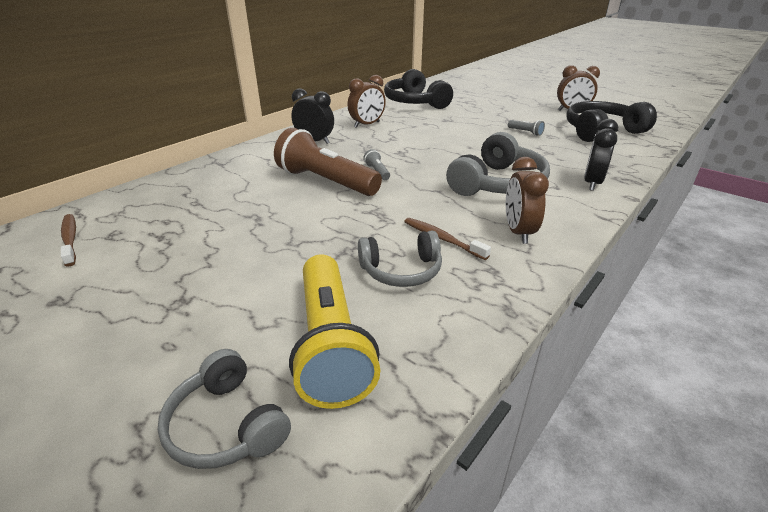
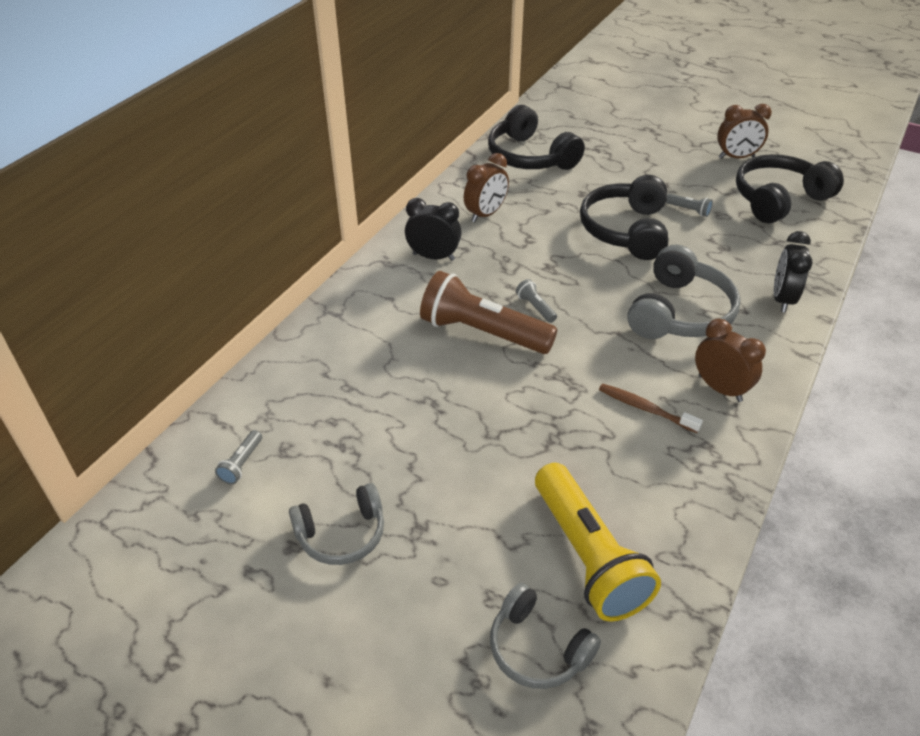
camera: 10 degrees left, 10 degrees up
(70, 240) = (242, 464): brown toothbrush -> grey flashlight
(401, 271) = (619, 458): grey headphones -> grey headphones (342, 534)
(470, 138) = (625, 230): none -> black headphones
(518, 232) = (720, 388): brown clock -> brown clock turned 150 degrees clockwise

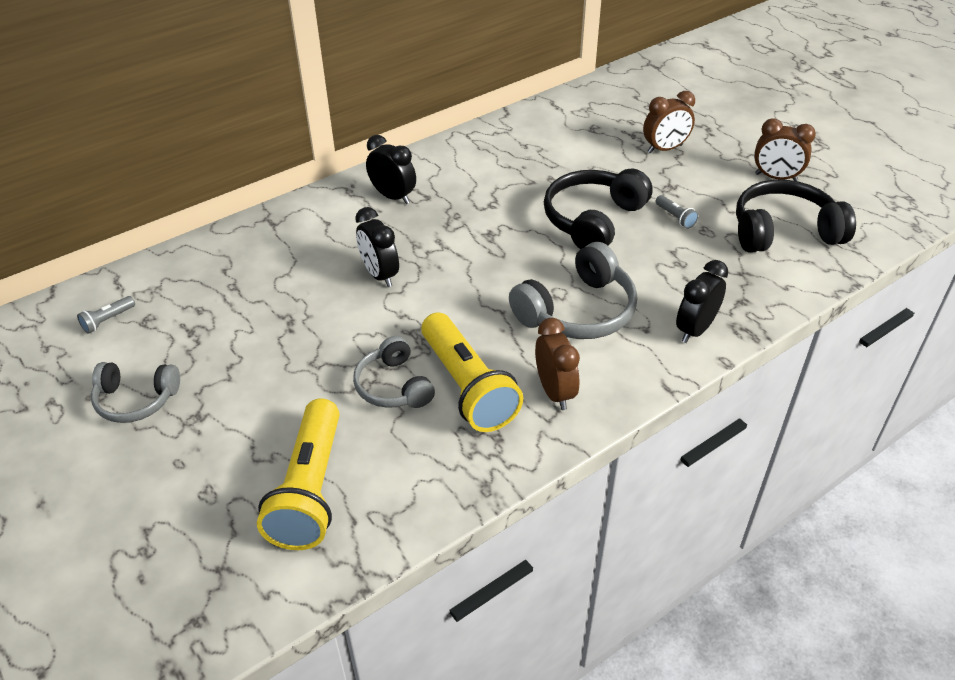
camera: 25 degrees right, 0 degrees up
(482, 333) = (380, 275): brown flashlight -> black clock
(485, 214) = (471, 170): brown clock -> brown clock (665, 149)
(530, 157) = (559, 127): black headphones -> none
(535, 307) = (445, 267): grey flashlight -> none
(537, 648) = (208, 544): grey headphones -> grey headphones (393, 386)
(646, 409) = (468, 387): brown toothbrush -> yellow flashlight

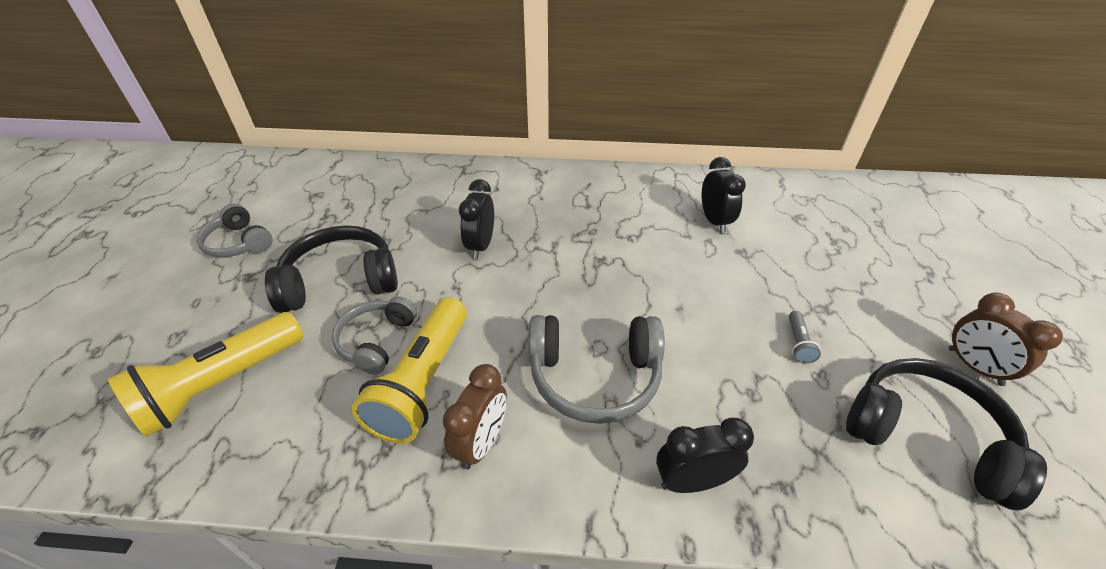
camera: 40 degrees right, 0 degrees up
(108, 320) = (298, 183): grey flashlight -> none
(393, 196) = (563, 193): black clock -> black clock (714, 221)
(593, 220) = (707, 298): black headphones -> black headphones (340, 281)
(665, 149) = (857, 270): brown clock -> none

